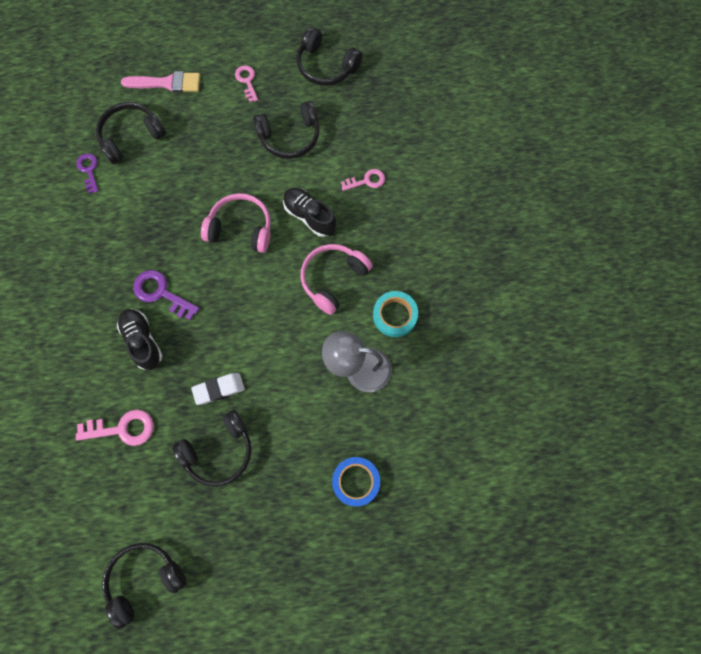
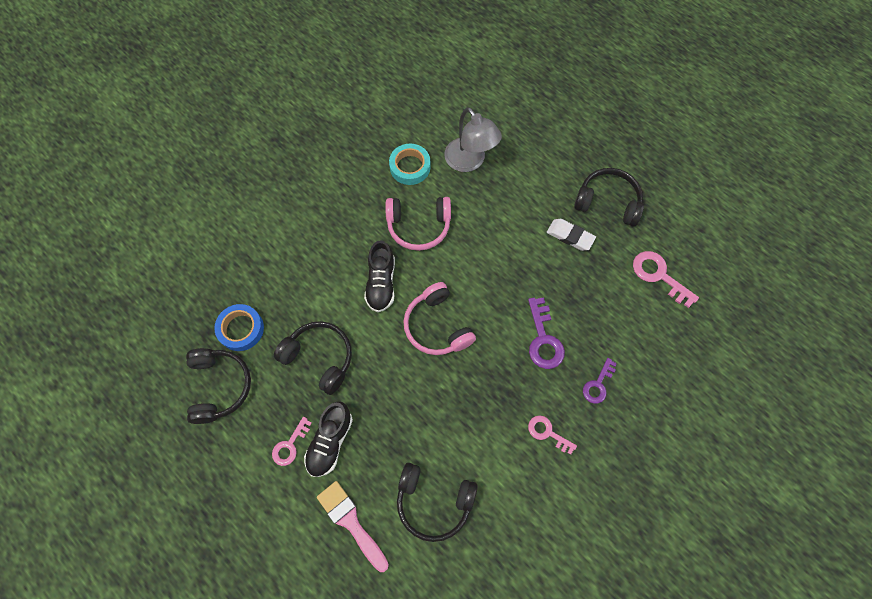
camera: 130 degrees left, 5 degrees down
(89, 170) = (499, 508): purple key -> purple key (598, 384)
(142, 341) = (590, 319): black shoe -> black shoe (330, 442)
(144, 580) = (722, 180): black headphones -> none
(356, 481) = (543, 111): blue tape -> blue tape (241, 329)
(366, 181) = (313, 265): pink key -> pink key (548, 433)

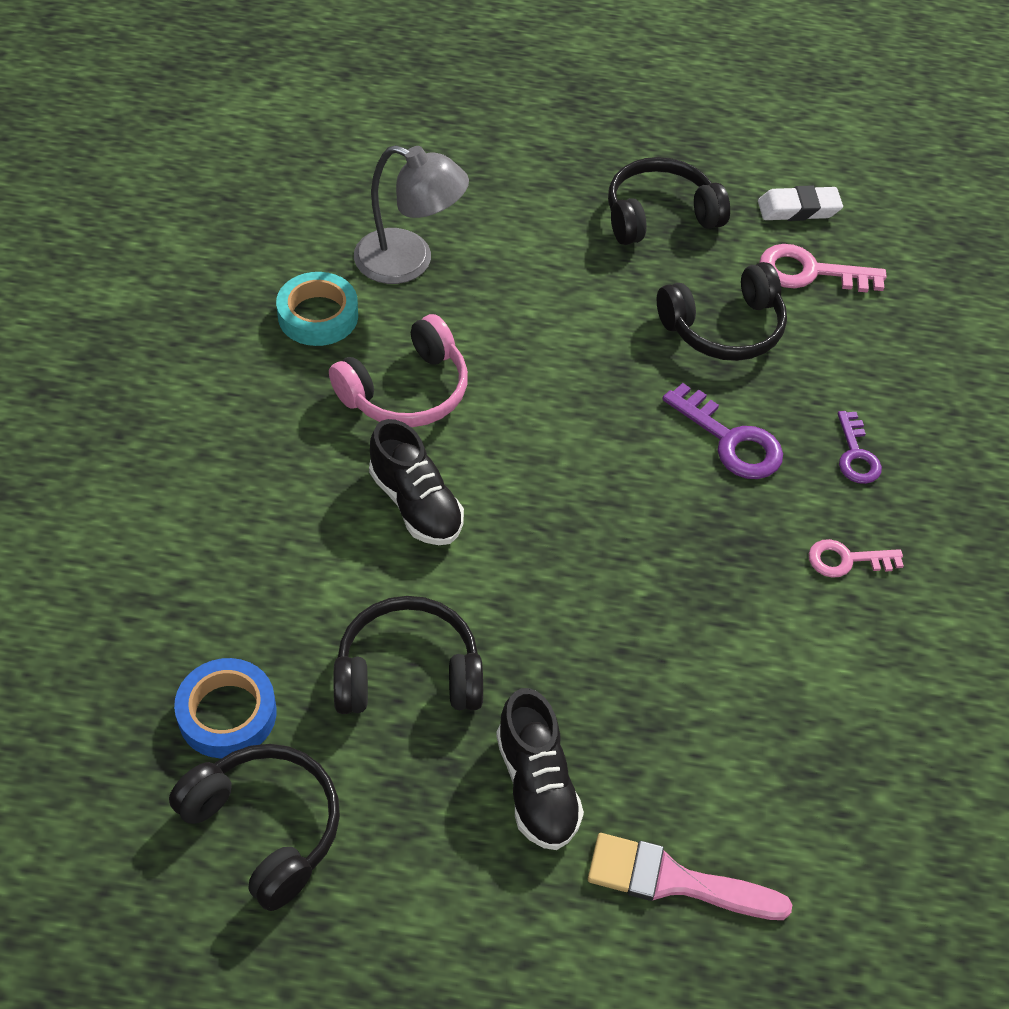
camera: 40 degrees left, 15 degrees down
(290, 445) = (473, 835): pink key -> none
(434, 501) = (773, 761): black headphones -> black headphones (724, 327)
(437, 326) = (559, 513): pink headphones -> none
(570, 236) = (646, 286): white eraser -> white eraser (798, 209)

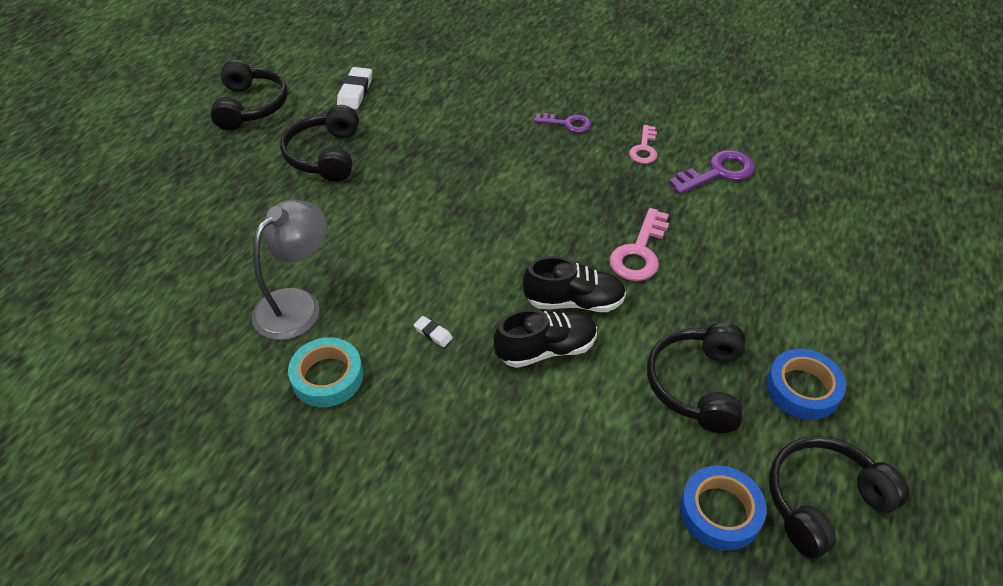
camera: 70 degrees left, 5 degrees down
(406, 391) = (433, 333): pink headphones -> white eraser
(436, 800) = (802, 389): none -> blue tape
(536, 786) = (793, 332): black shoe -> black shoe (574, 302)
(674, 881) = (861, 280): pink brush -> none
(724, 327) = (443, 151): black headphones -> black headphones (251, 106)
(730, 440) = (538, 173): purple key -> purple key (717, 172)
(811, 272) = (413, 102): pink key -> pink key (639, 252)

